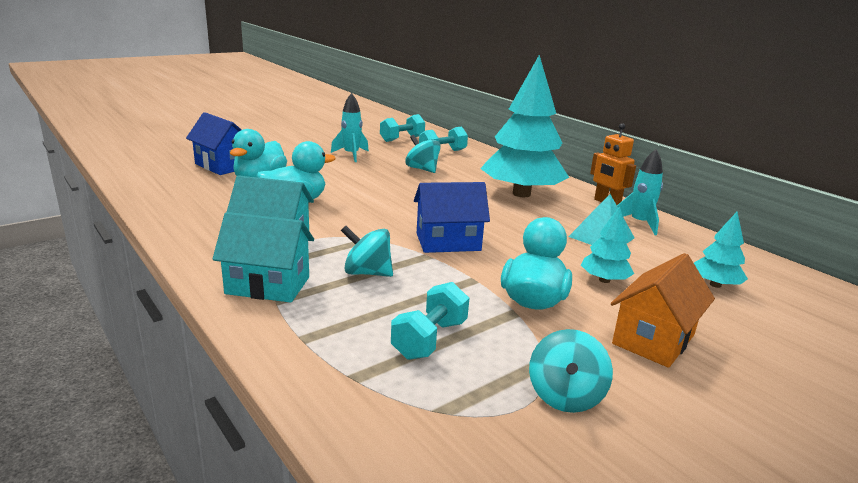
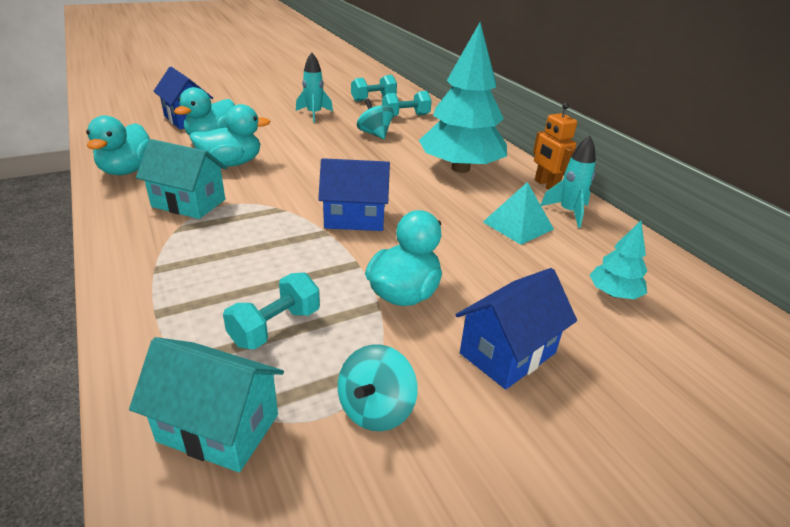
camera: 10 degrees right, 10 degrees up
(188, 215) = (127, 170): none -> turquoise duck
(268, 285) = (156, 251): turquoise house -> turquoise house (218, 428)
(367, 273) = (257, 246): turquoise spinning top -> none
(604, 280) = (493, 277): turquoise tree -> none
(653, 339) = (507, 353): orange house -> blue house

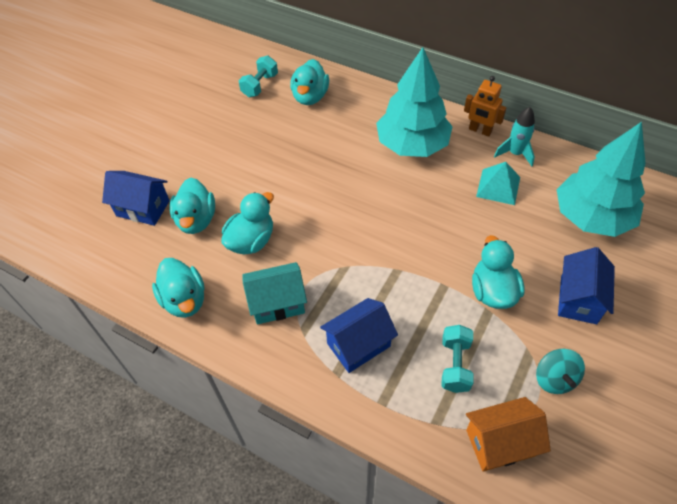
camera: 30 degrees left, 20 degrees up
(218, 428) = (500, 442): turquoise house -> orange house
(314, 114) = (237, 137): turquoise rocket -> none
(355, 218) = (400, 244): blue house -> blue house (358, 345)
(375, 134) = (313, 137): turquoise spinning top -> none
(405, 116) = (310, 97): turquoise dumbbell -> turquoise duck
(613, 294) = (591, 217): turquoise tree -> turquoise tree, size x2.25

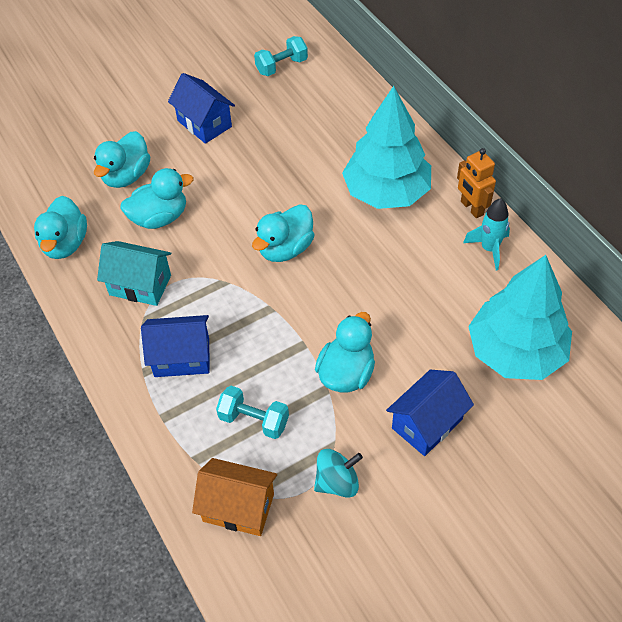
camera: 30 degrees right, 0 degrees up
(143, 208) = (89, 144): blue house -> blue house (204, 124)
(310, 97) = (322, 98): turquoise duck -> turquoise duck (285, 249)
(455, 365) = (254, 420): turquoise dumbbell -> turquoise dumbbell turned 75 degrees clockwise
(498, 186) = (441, 275): turquoise pyramid -> none
(554, 379) = (337, 482): turquoise spinning top -> turquoise spinning top turned 135 degrees counterclockwise

